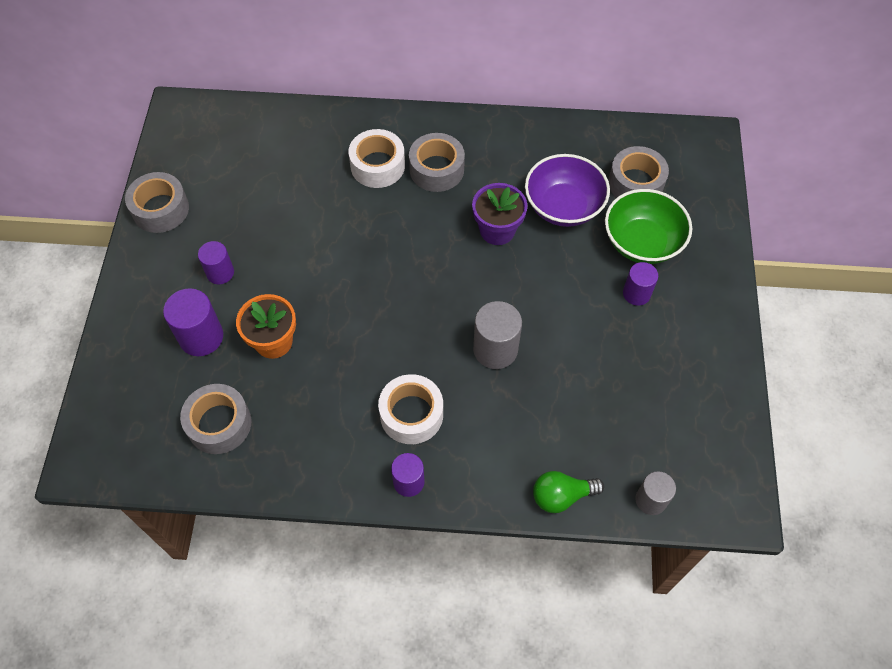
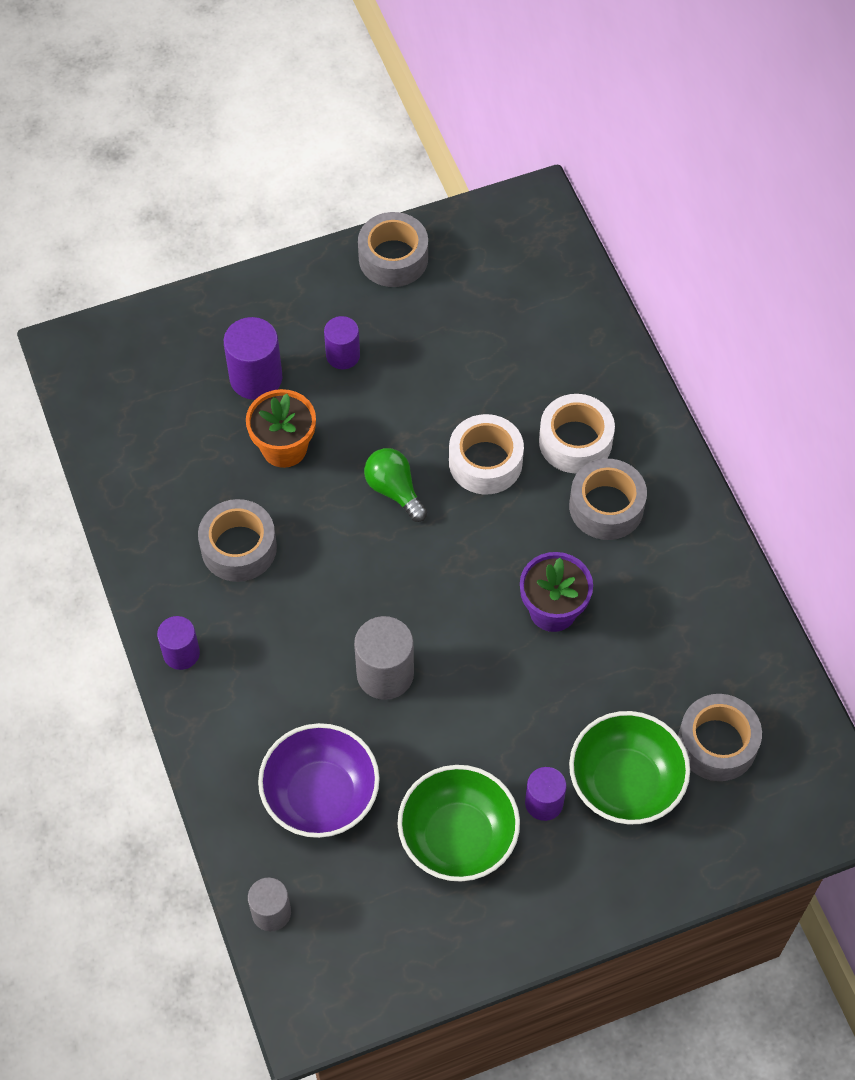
camera: 65 degrees right, 0 degrees up
(219, 424) = (165, 445): grey tape -> grey tape (239, 548)
(411, 414) = (261, 622): white tape -> white tape (485, 462)
(561, 496) = (233, 814): green light bulb -> green light bulb (394, 490)
(563, 206) = (630, 671): purple bowl -> purple bowl (321, 795)
(641, 355) = (458, 837): none -> green bowl

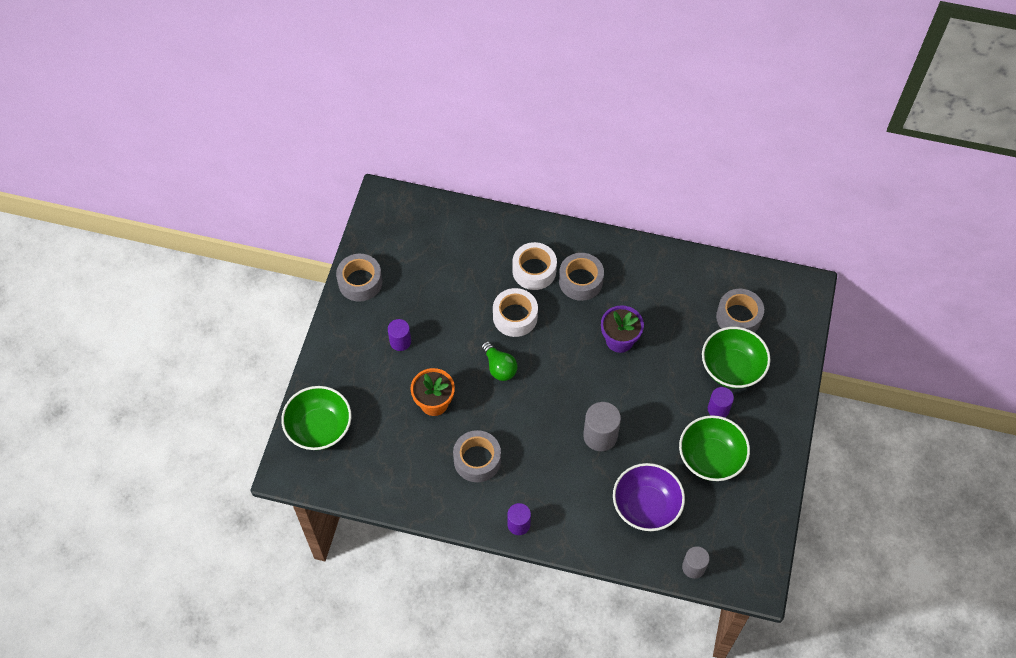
camera: 55 degrees left, 0 degrees up
(153, 346) = (319, 428): none -> green bowl
(256, 378) = (380, 390): purple cylinder -> none
(394, 490) = (499, 367): green light bulb -> green light bulb turned 120 degrees counterclockwise

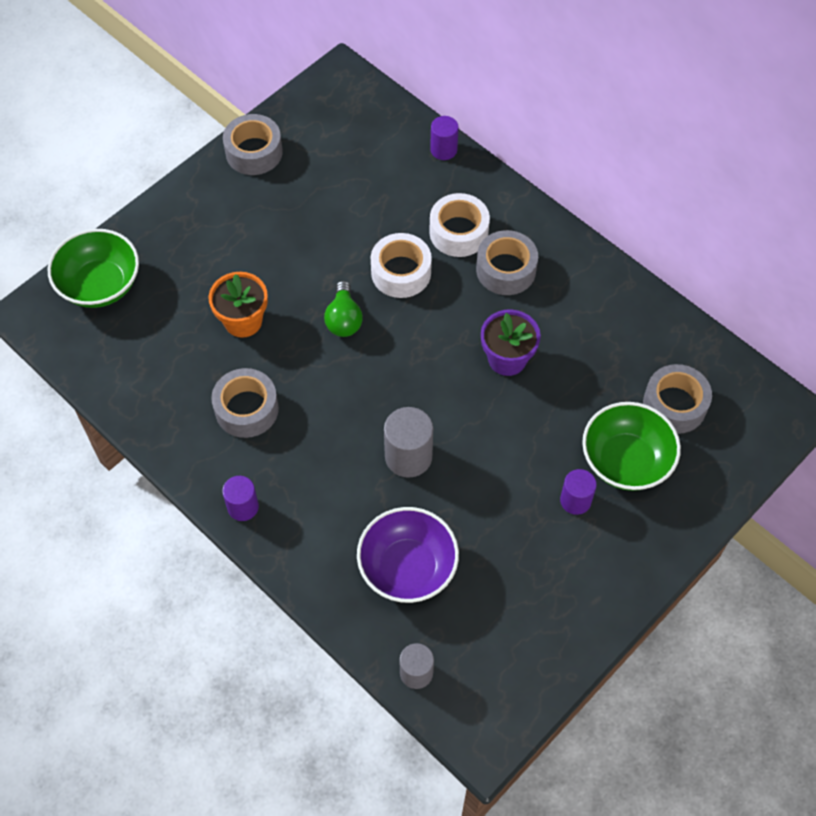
camera: 30 degrees right, 0 degrees up
(400, 341) = (252, 236): purple cylinder -> purple cylinder (443, 150)
(710, 458) = (526, 553): green bowl -> none

